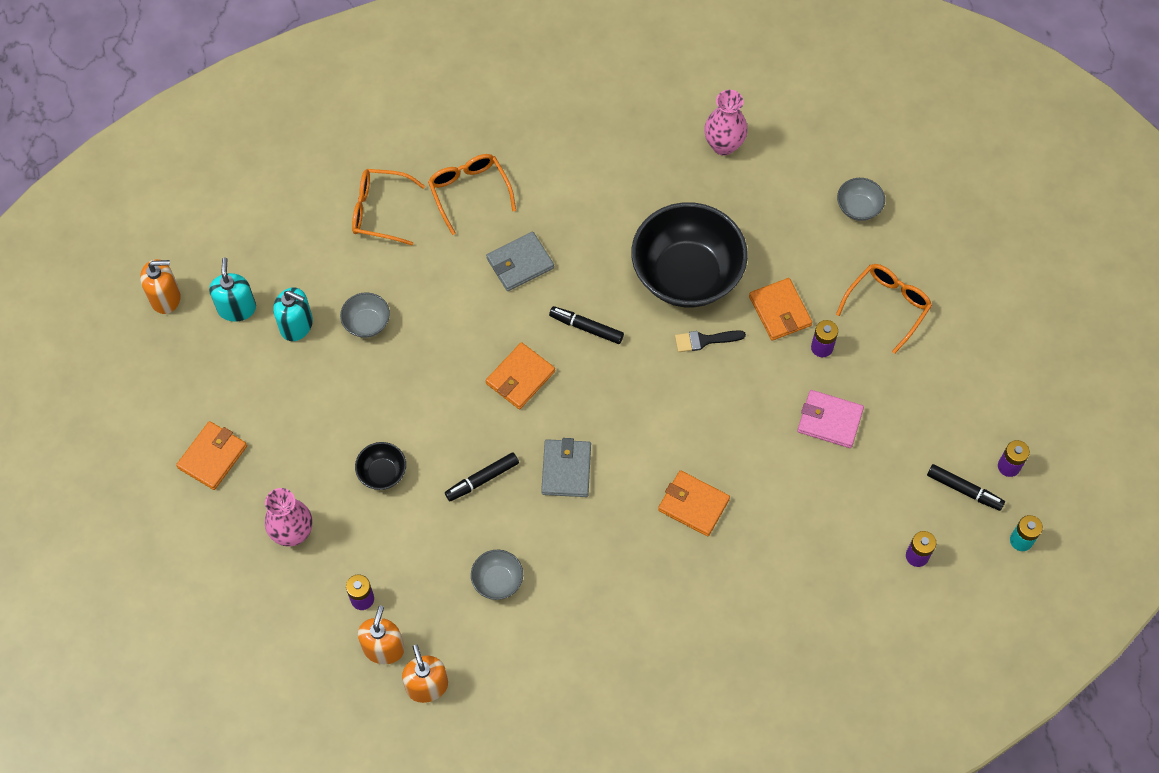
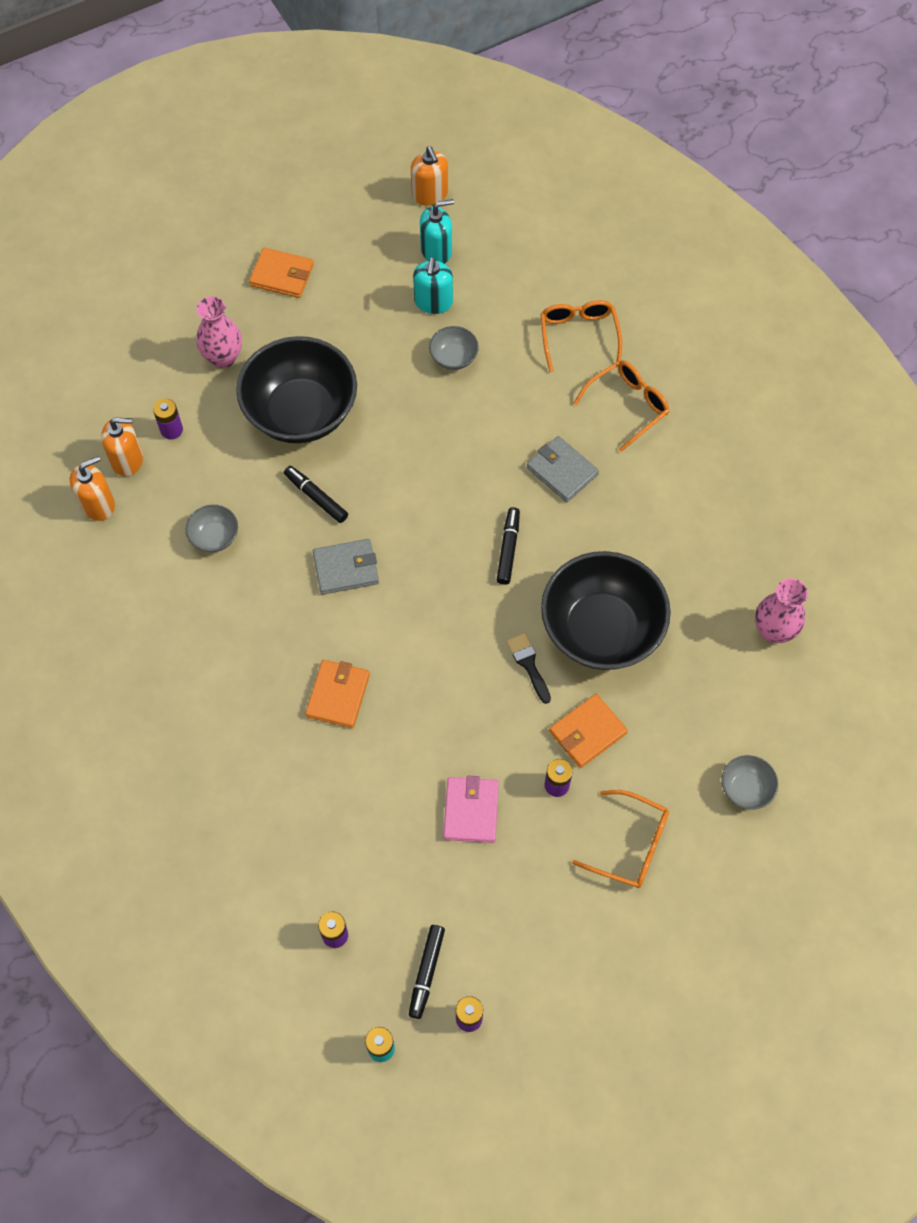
camera: 75 degrees right, 0 degrees up
(382, 473) = (301, 412): black bowl -> black bowl, size x2.35
(520, 377) = (434, 503): orange wallet -> none

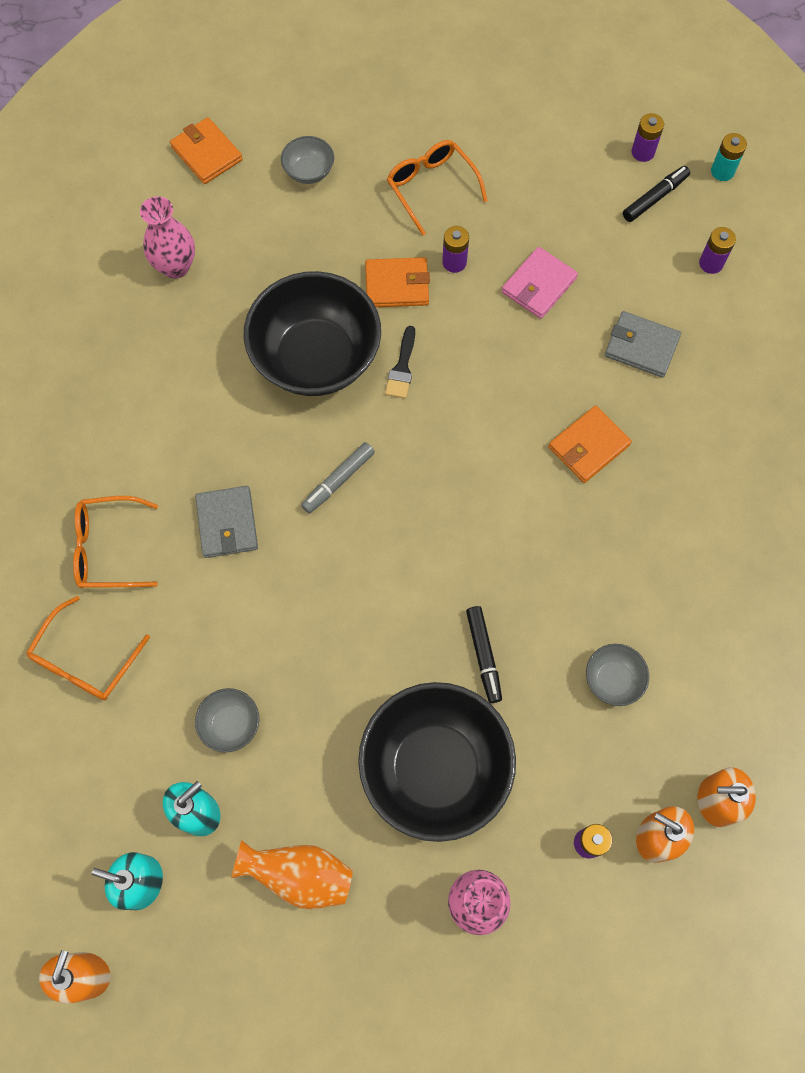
camera: 145 degrees left, 5 degrees up
(282, 275) = (338, 977): orange wallet -> orange wallet (207, 153)
(344, 308) = (299, 875): none -> orange vase
(346, 568) = (503, 560): grey wallet -> grey wallet (641, 346)
(508, 549) = (338, 480): black marker -> grey marker

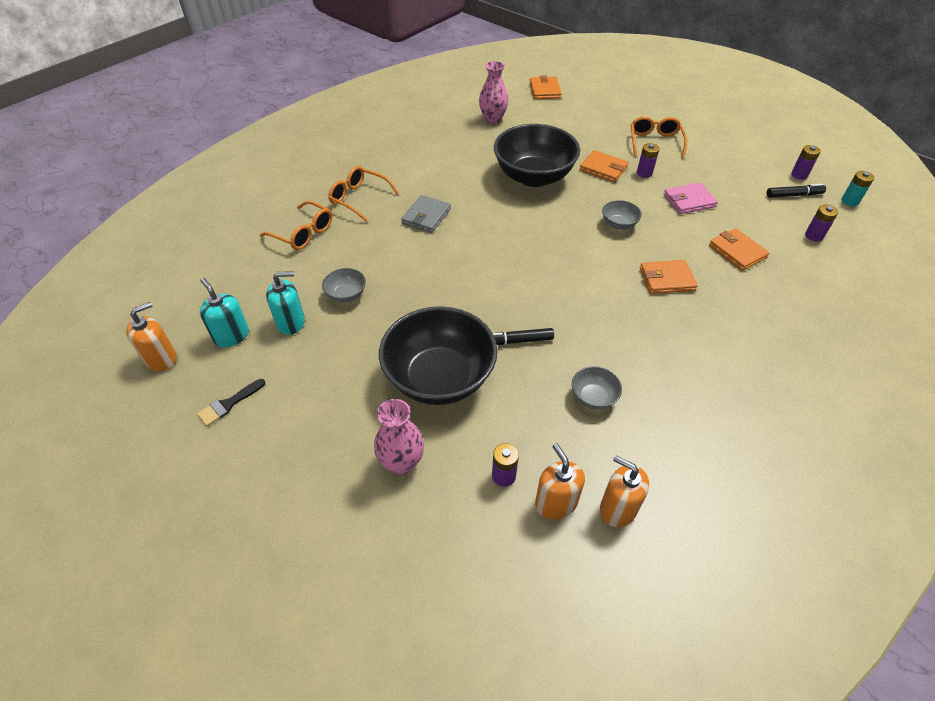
camera: 35 degrees right, 20 degrees down
(85, 660) = (303, 233): orange glasses -> orange glasses turned 120 degrees counterclockwise
(299, 875) = (313, 383): orange vase -> none
(309, 171) = (591, 113): grey bowl -> grey bowl (618, 224)
(338, 480) = (501, 227): grey marker -> none
(402, 367) = (578, 199): black brush -> black brush (229, 404)
(483, 655) = (517, 341): black marker -> black marker turned 60 degrees clockwise
(641, 346) = (737, 251): grey wallet -> orange wallet

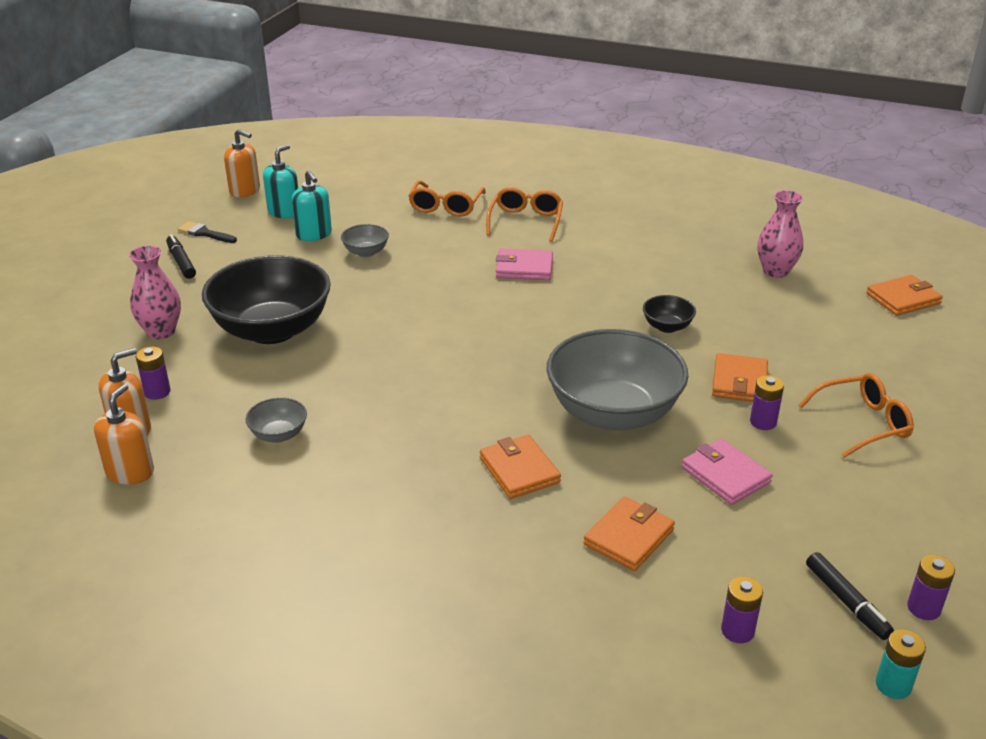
camera: 70 degrees right, 15 degrees down
(426, 216) = (524, 268): grey wallet -> pink wallet
(517, 341) = (346, 368): black marker -> black marker (181, 262)
(533, 177) = (667, 327): black bowl -> black bowl, size x0.43
(618, 224) = (613, 413): grey bowl -> grey bowl, size x2.35

